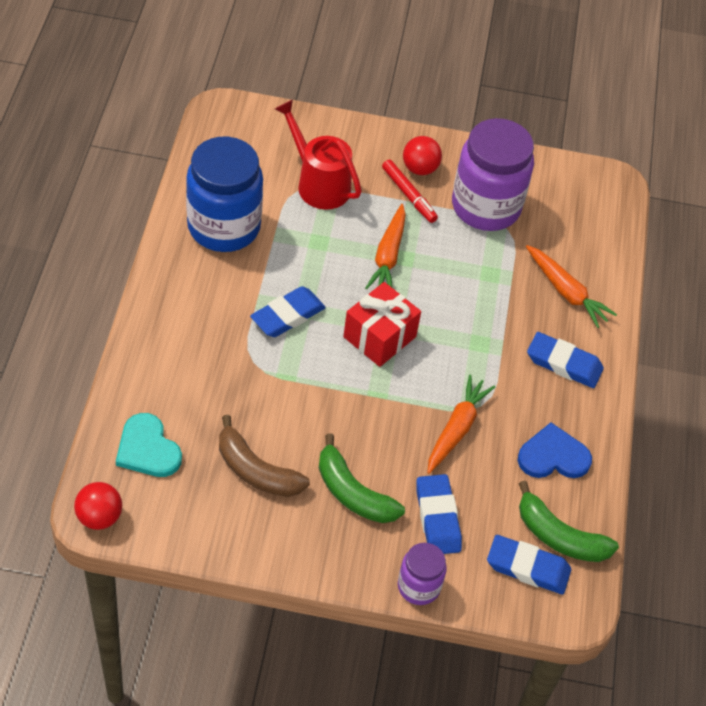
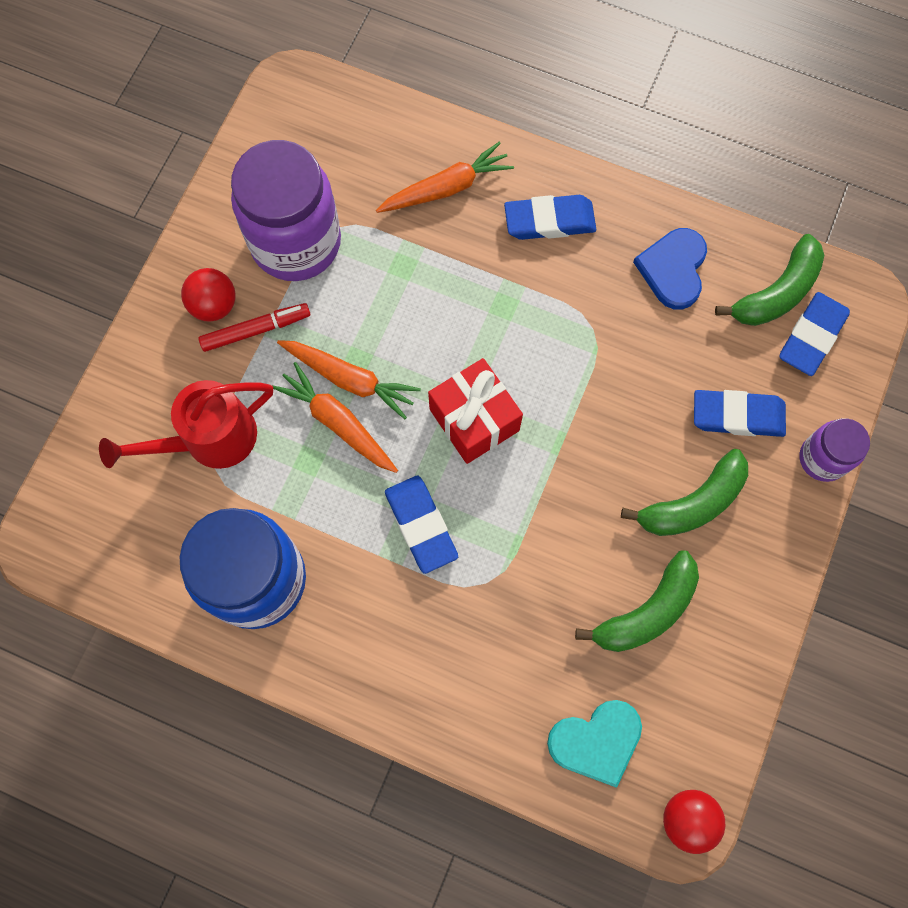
camera: 70 degrees left, 20 degrees up
(256, 471) = (647, 611): brown banana -> green banana
(456, 429) = (622, 364): orange carrot -> orange carrot (338, 423)
(564, 363) = (549, 221): blue eraser -> blue eraser turned 45 degrees clockwise

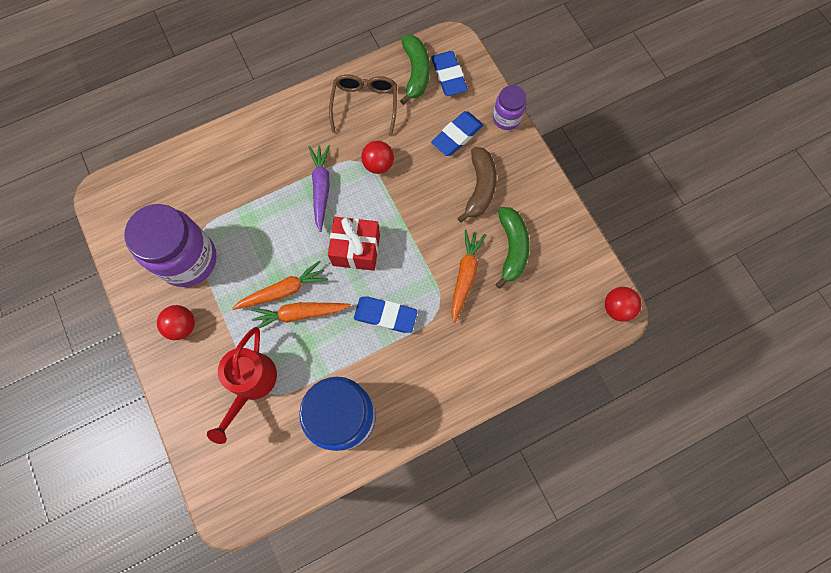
camera: 50 degrees left, 0 degrees up
(256, 330) = (215, 315): red marker -> none
(446, 188) = (229, 168): orange carrot -> orange carrot (465, 276)
(515, 313) = (321, 189): none -> purple carrot
(549, 221) = (291, 136): blue eraser -> none
(596, 741) = (552, 319): turquoise heart -> none
(608, 353) = (378, 164): none -> red ball
(673, 269) = (365, 104): blue heart -> brown glasses
(693, 503) = (480, 188): green banana -> brown banana

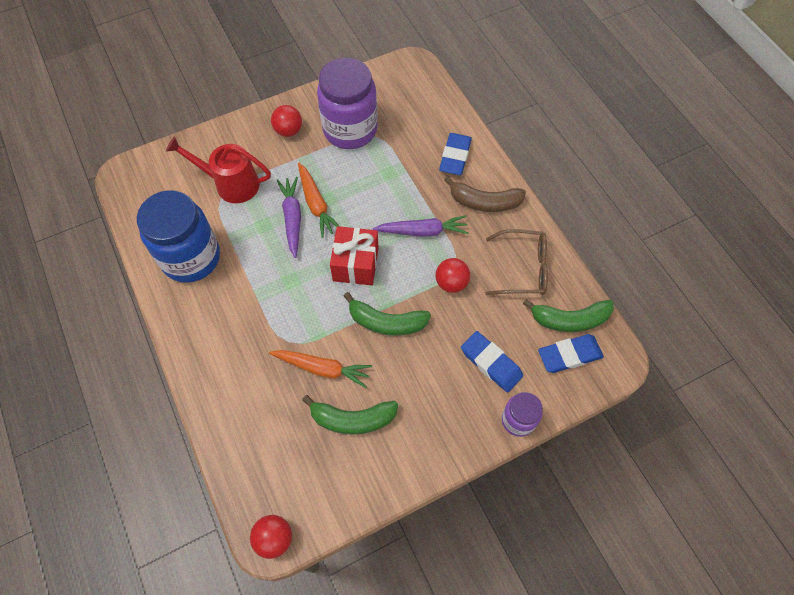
camera: 90 degrees right, 10 degrees down
(300, 314) = (292, 219): orange carrot -> purple carrot
(385, 315) = (285, 292): blue eraser -> blue eraser (455, 156)
(418, 221) = (386, 322): none -> green banana
(480, 188) = (426, 387): brown banana -> brown banana (484, 202)

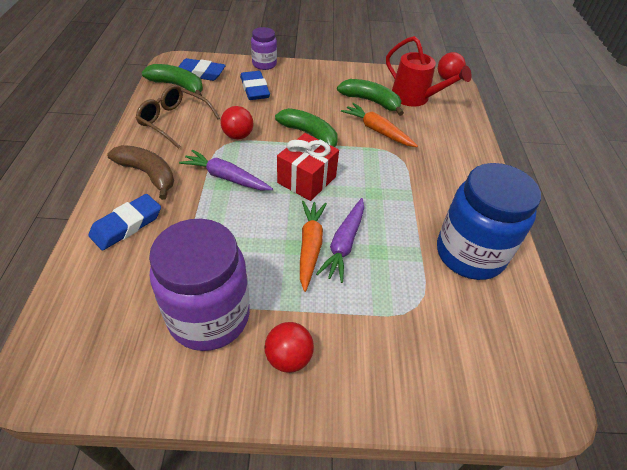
camera: 155 degrees left, 15 degrees down
(230, 184) = (399, 317): red watering can -> red watering can (415, 98)

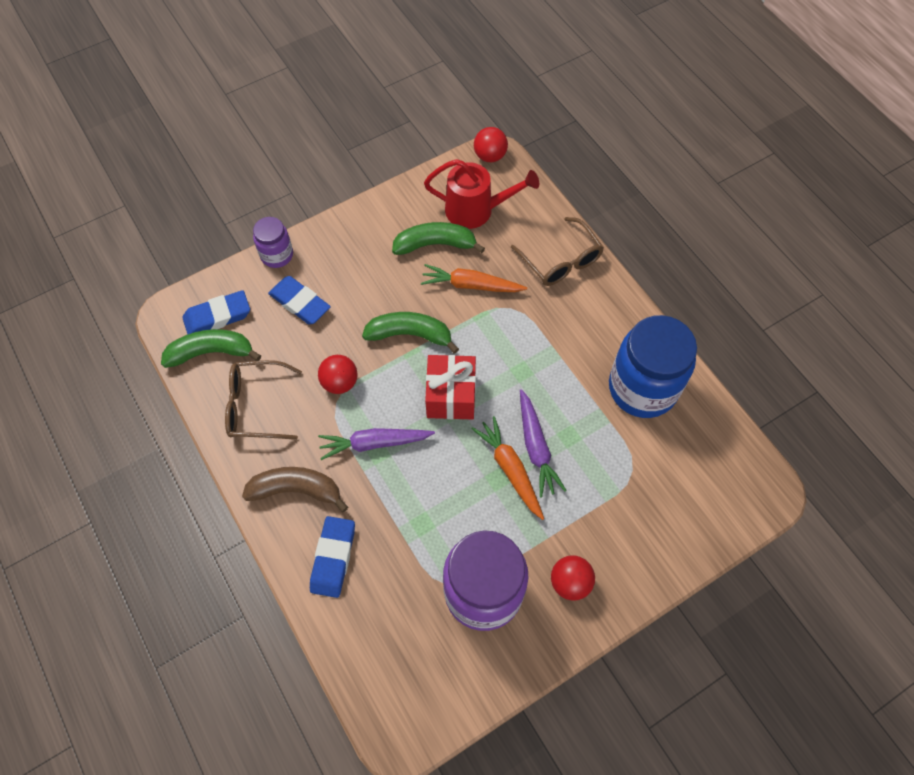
camera: 30 degrees left, 15 degrees up
(458, 148) = (561, 261): none -> brown glasses

